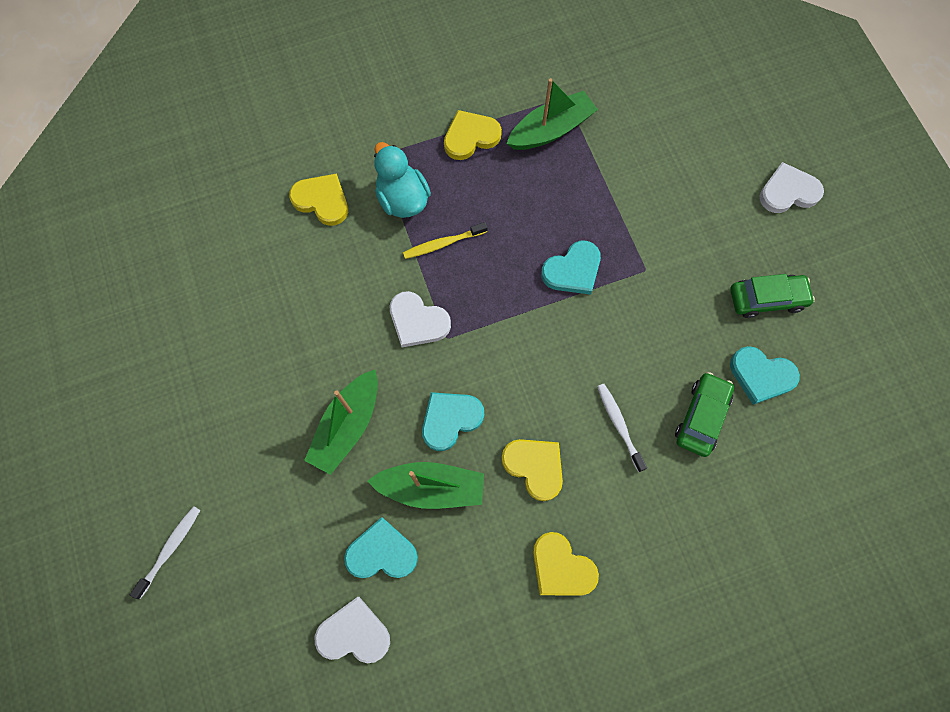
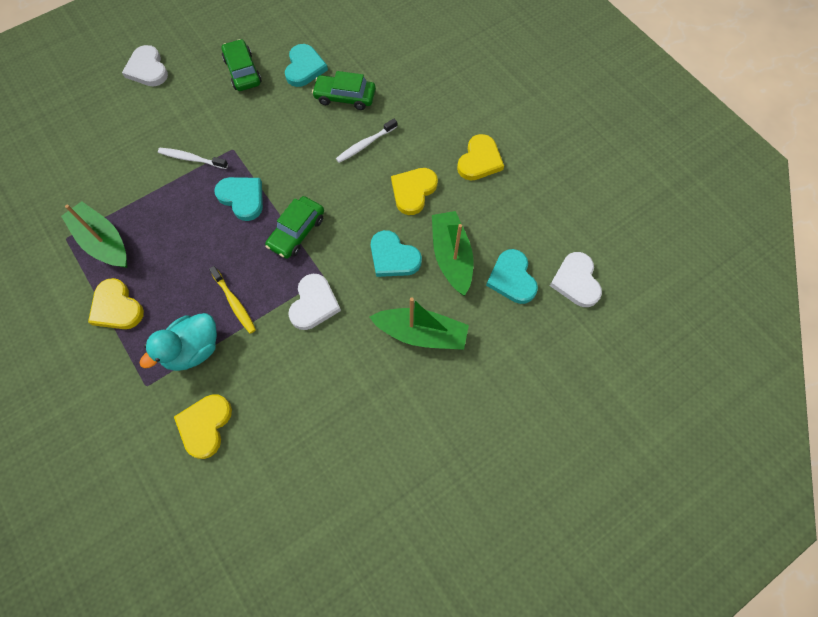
camera: 105 degrees left, 5 degrees down
(170, 549) = (570, 446): white toothbrush -> white toothbrush (191, 159)
(512, 320) = (296, 232): none -> green car

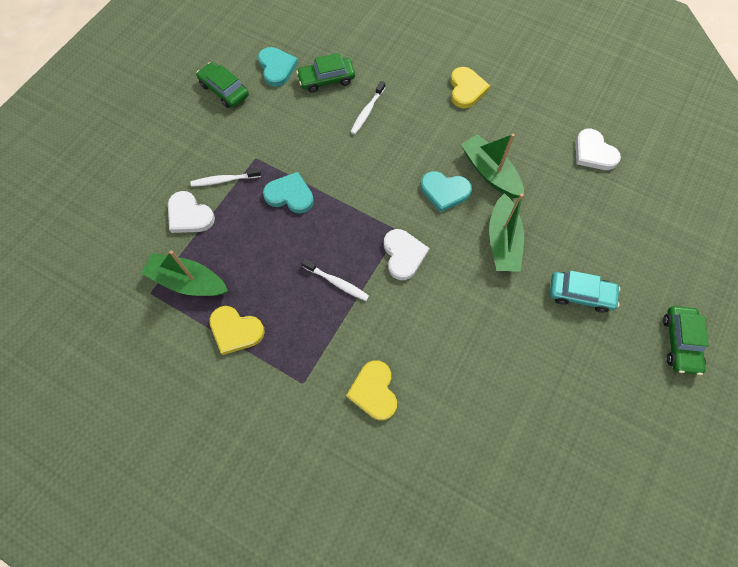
camera: 25 degrees left, 0 degrees up
(147, 69) = (135, 119): white heart -> white heart (189, 215)
(193, 350) = (325, 336): turquoise duck -> none
(234, 303) = (337, 282): yellow toothbrush -> white toothbrush
(296, 232) = (353, 204): green car -> green car (680, 342)
(413, 191) = (429, 133): yellow heart -> none
(421, 334) = (503, 241): green boat -> green boat turned 105 degrees clockwise
(469, 425) = (580, 294): none -> turquoise car
(512, 278) = (545, 170): turquoise heart -> none

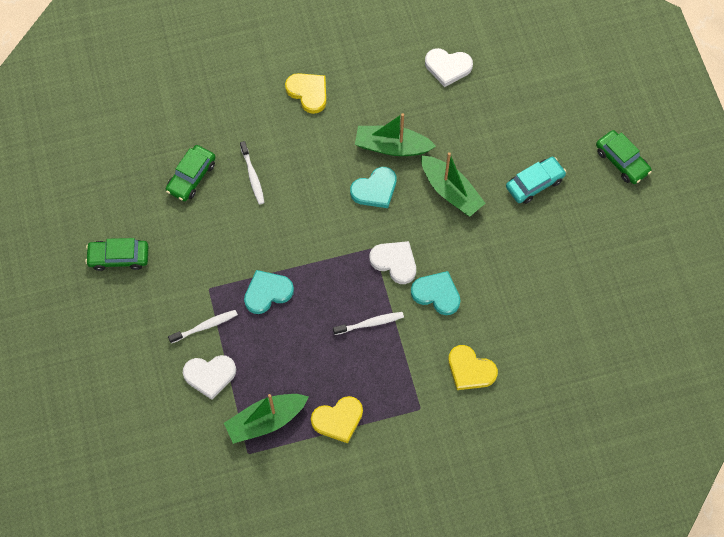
camera: 45 degrees left, 0 degrees up
(224, 180) = (205, 326): white toothbrush -> white toothbrush turned 150 degrees counterclockwise
(277, 68) = (140, 201): turquoise heart -> turquoise heart (436, 294)

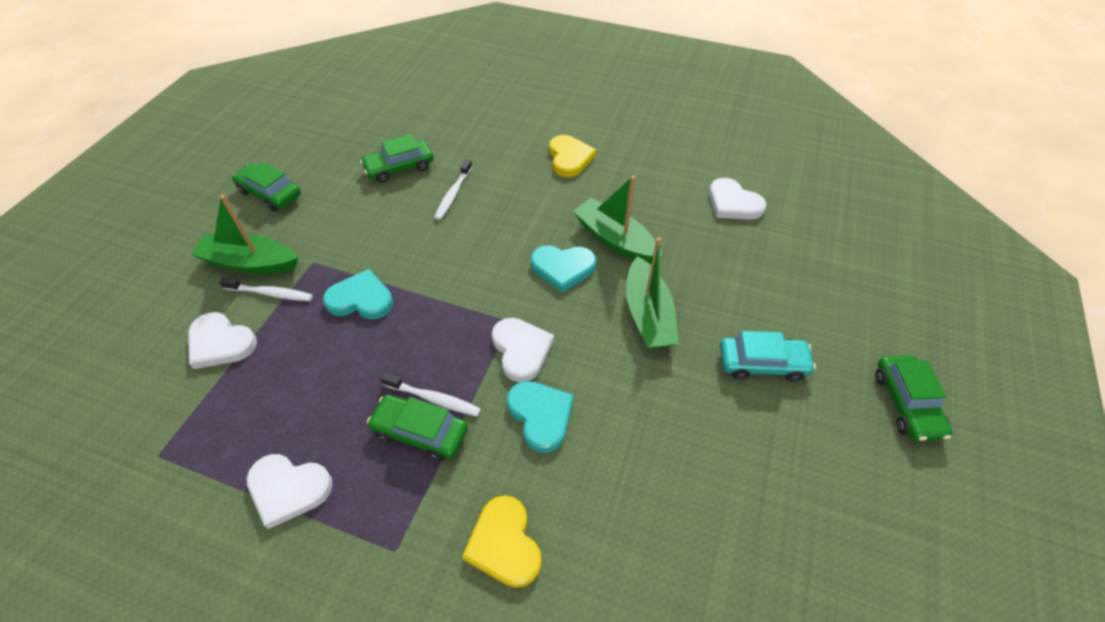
camera: 35 degrees right, 15 degrees down
(266, 420) = (216, 430): green boat -> green boat (250, 263)
(338, 420) = (288, 489): yellow heart -> white heart
(379, 346) = (420, 432): none -> green car

